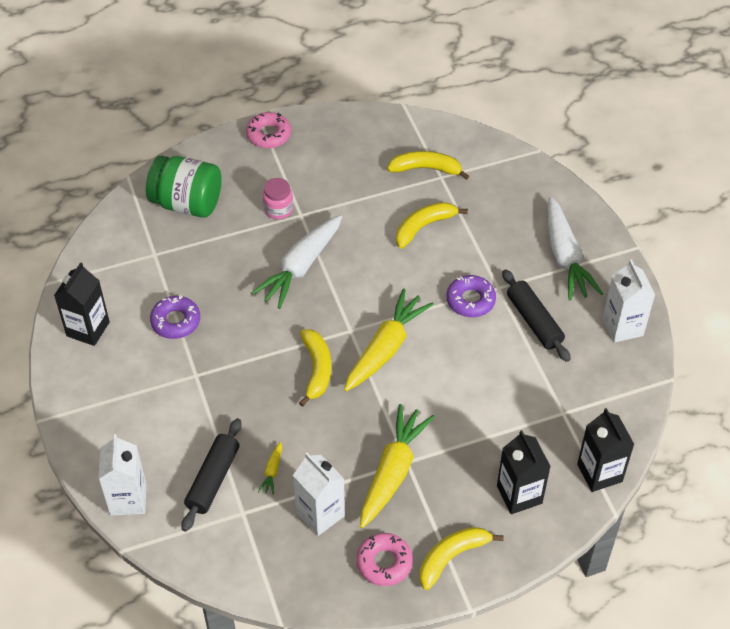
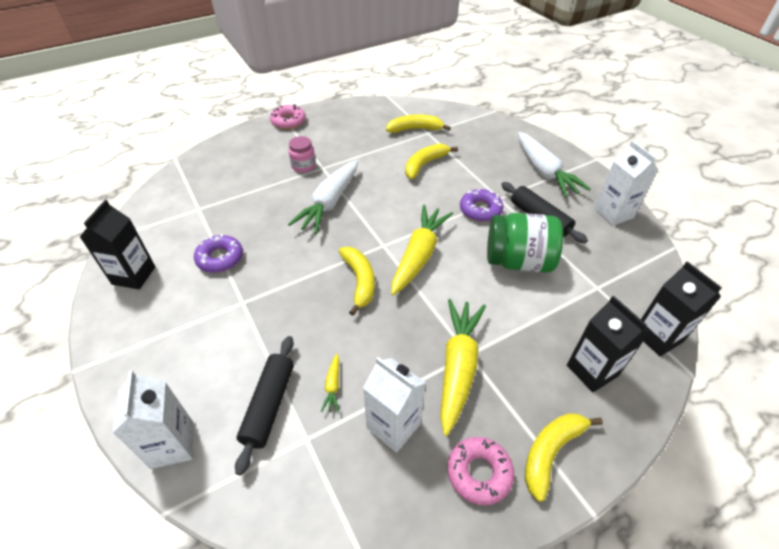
camera: 10 degrees left, 5 degrees down
(187, 203) = (226, 170): green jar -> green jar (518, 261)

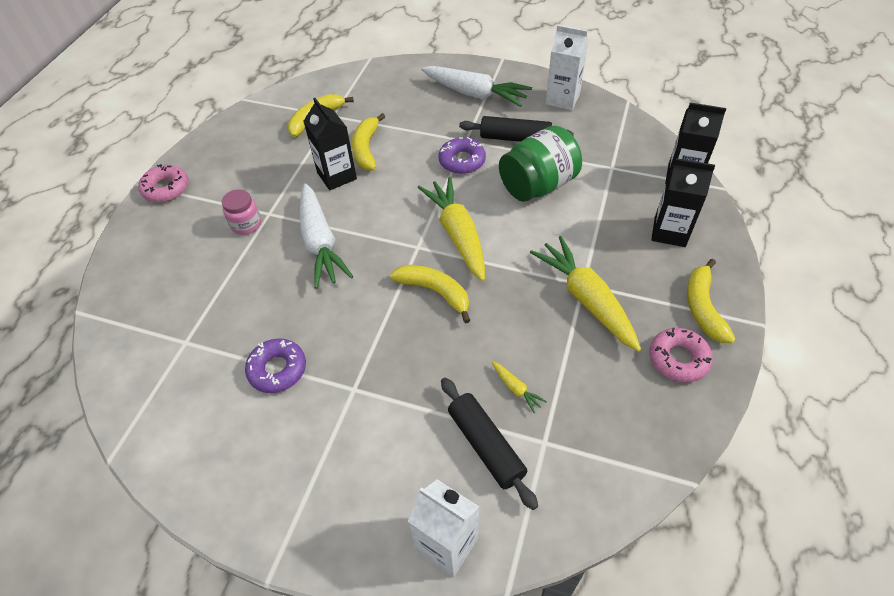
camera: 40 degrees left, 5 degrees up
(134, 275) = (205, 454): black carton -> black carton (337, 176)
(393, 425) = (592, 378): white carton -> none

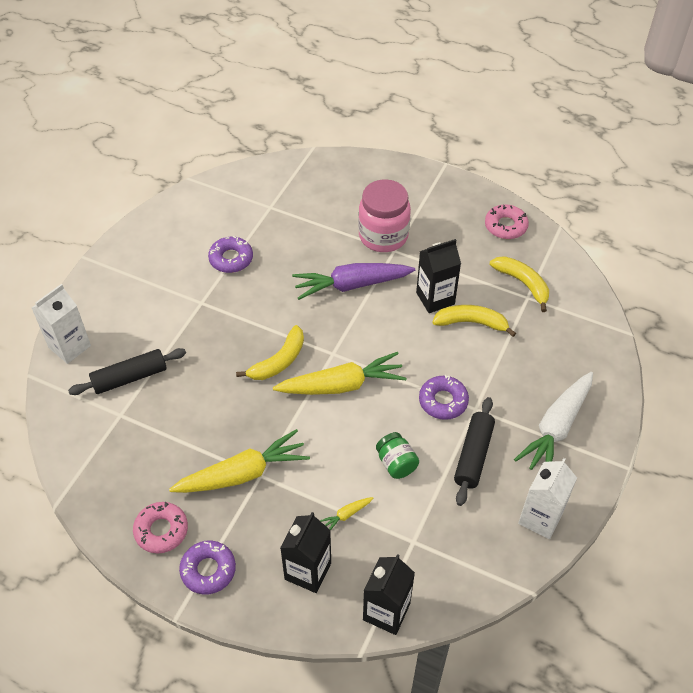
camera: 95 degrees right, 0 degrees up
(166, 188) = (436, 182): pink donut -> pink donut (505, 226)
(246, 224) = (383, 236): pink jar -> pink jar, size x1.84
(320, 243) = (351, 285): white carrot -> purple carrot
(516, 389) = (169, 404): yellow carrot -> yellow carrot (346, 515)
(538, 185) = (396, 463): green jar -> green jar, size x0.54
(703, 307) = (208, 570): yellow banana -> purple donut

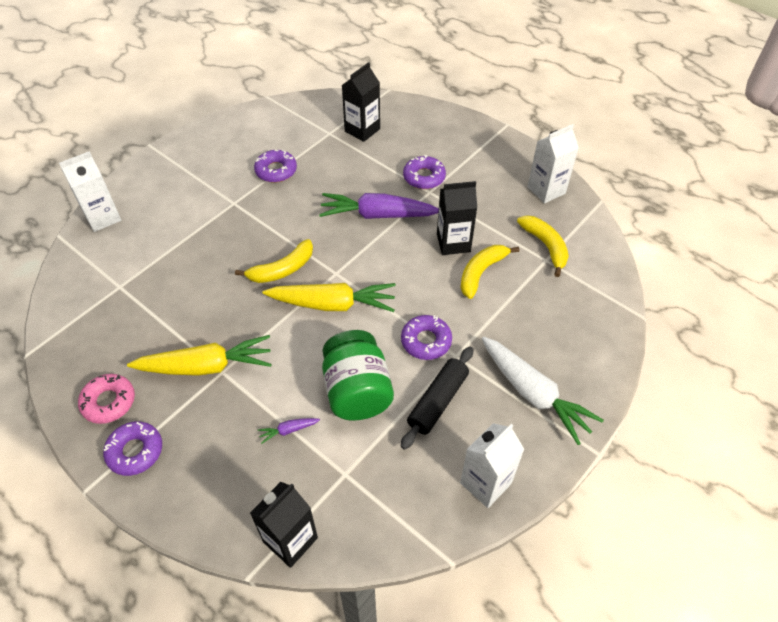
camera: 15 degrees right, 0 degrees up
(130, 377) = (142, 255): black rolling pin -> none
(308, 571) = (229, 477): black carton -> black carton (362, 130)
(346, 515) = (288, 430): yellow carrot -> purple carrot
(383, 236) = (424, 177): pink jar -> purple donut
(396, 463) = (357, 391): green jar -> green jar, size x1.84
(471, 323) = (481, 272): yellow banana -> yellow banana turned 75 degrees counterclockwise
(505, 226) = (546, 190): pink donut -> white carton
(556, 428) = (533, 394): white carrot -> white carrot turned 90 degrees counterclockwise

